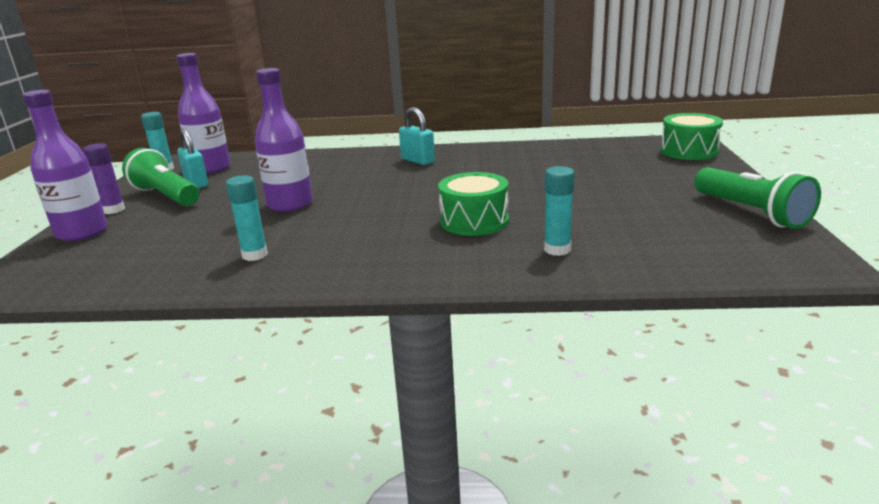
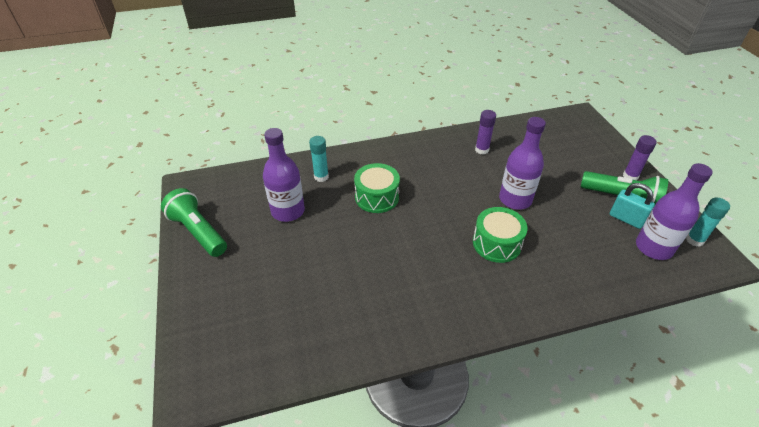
camera: 160 degrees right, 20 degrees up
(82, 232) = (608, 153): purple bottle -> purple bottle (288, 211)
(255, 255) = (481, 150): turquoise glue stick -> purple glue stick
(417, 161) = (472, 290): turquoise padlock -> none
(689, 151) = (202, 353): green drum -> green drum (496, 243)

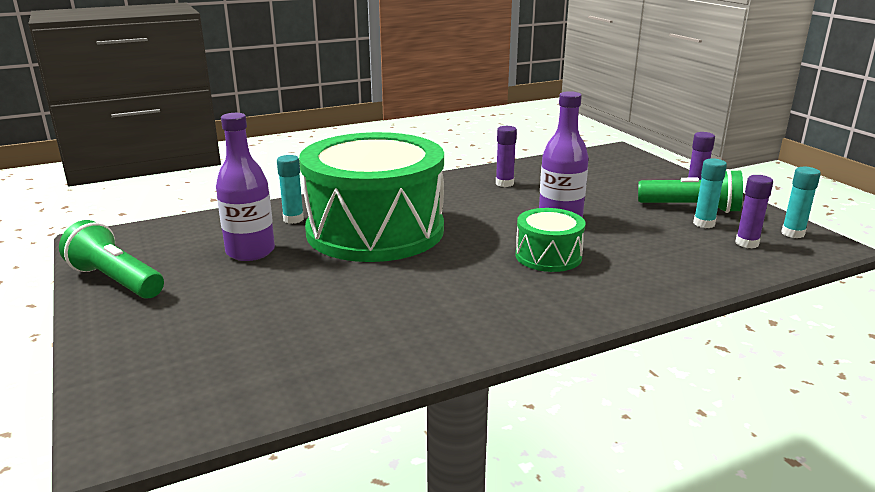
camera: 10 degrees left, 20 degrees down
(377, 197) = (375, 230): green drum -> green drum, size x2.24
(626, 219) = (704, 224): turquoise padlock -> turquoise glue stick
(653, 248) = (747, 243): purple bottle -> purple glue stick

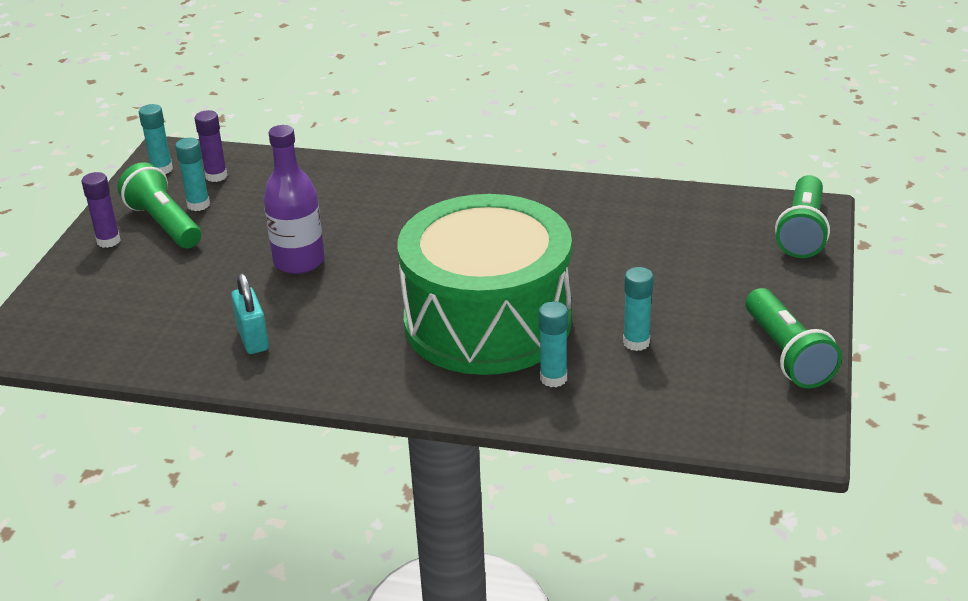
camera: 140 degrees left, 10 degrees up
(125, 400) = (802, 232): none -> green flashlight
(250, 252) = (636, 342): purple bottle -> turquoise glue stick
(504, 183) = (253, 339): purple glue stick -> turquoise padlock
(548, 256) = (384, 227): green drum -> none

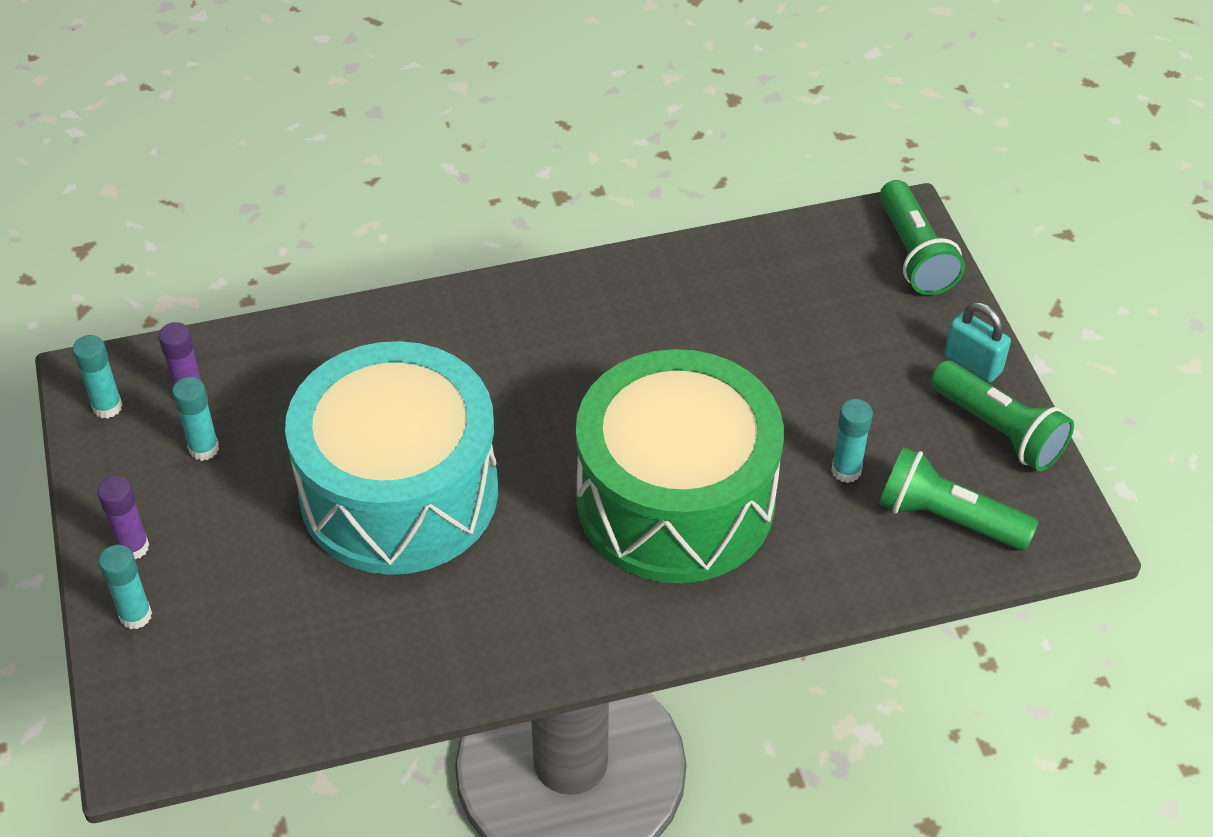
camera: 30 degrees left, 15 degrees up
(164, 224) = (184, 494): green flashlight -> green flashlight (947, 518)
(253, 339) = (433, 626): turquoise padlock -> turquoise padlock (972, 364)
(299, 261) = (399, 492): purple bottle -> turquoise drum
(553, 378) = (795, 551): turquoise glue stick -> turquoise glue stick (135, 615)

